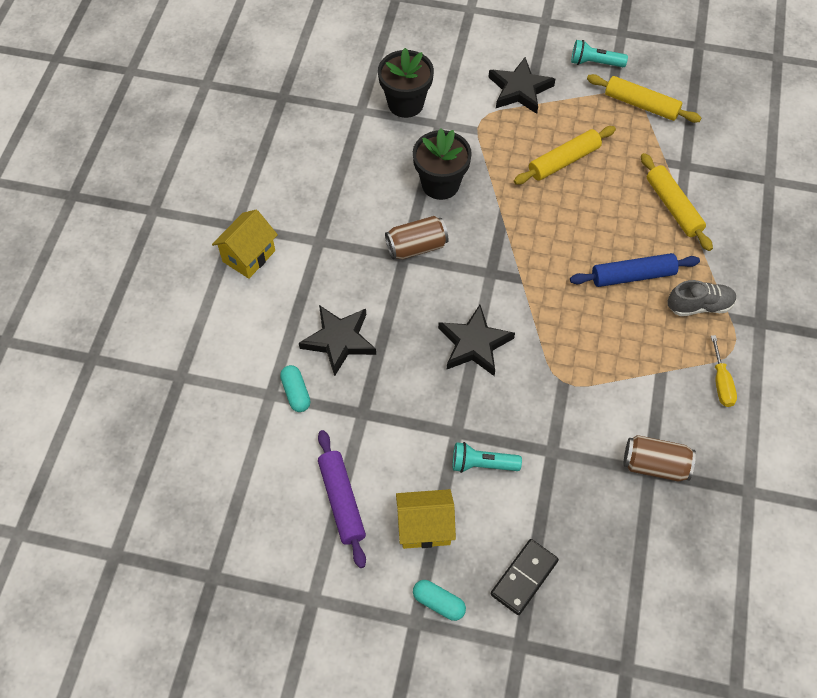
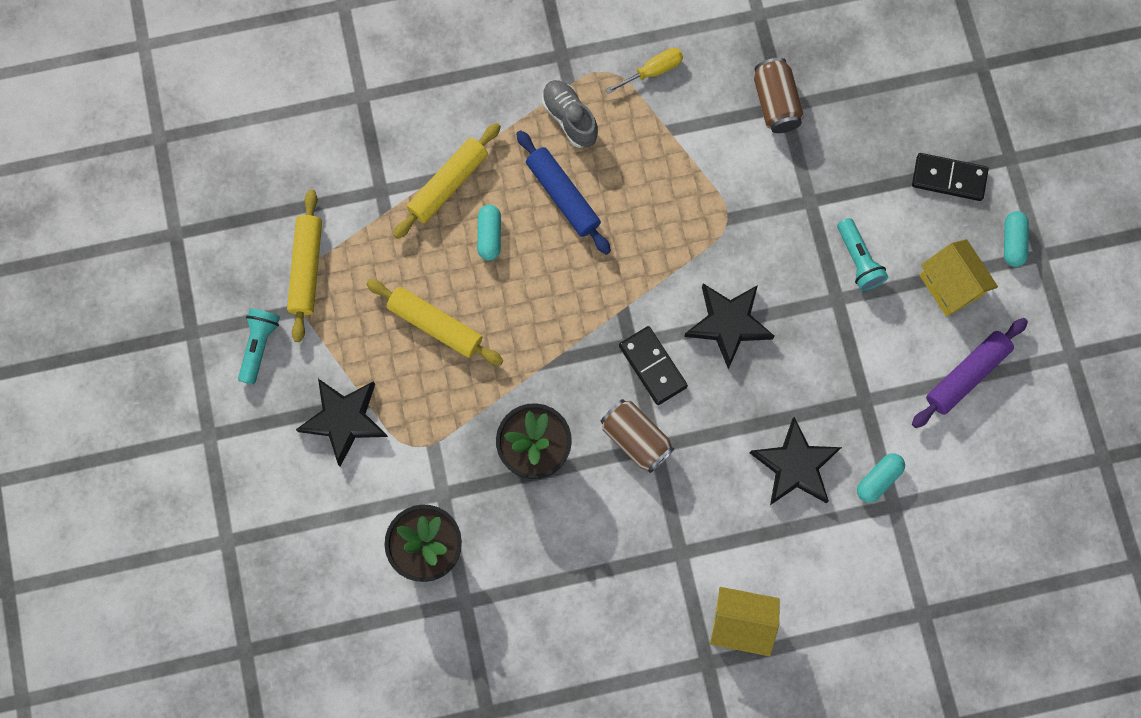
camera: 115 degrees left, 15 degrees up
(466, 279) = (652, 366): none -> black domino
(595, 63) = (259, 346): turquoise flashlight -> turquoise flashlight turned 150 degrees counterclockwise
(619, 217) = (489, 236): none -> turquoise capsule

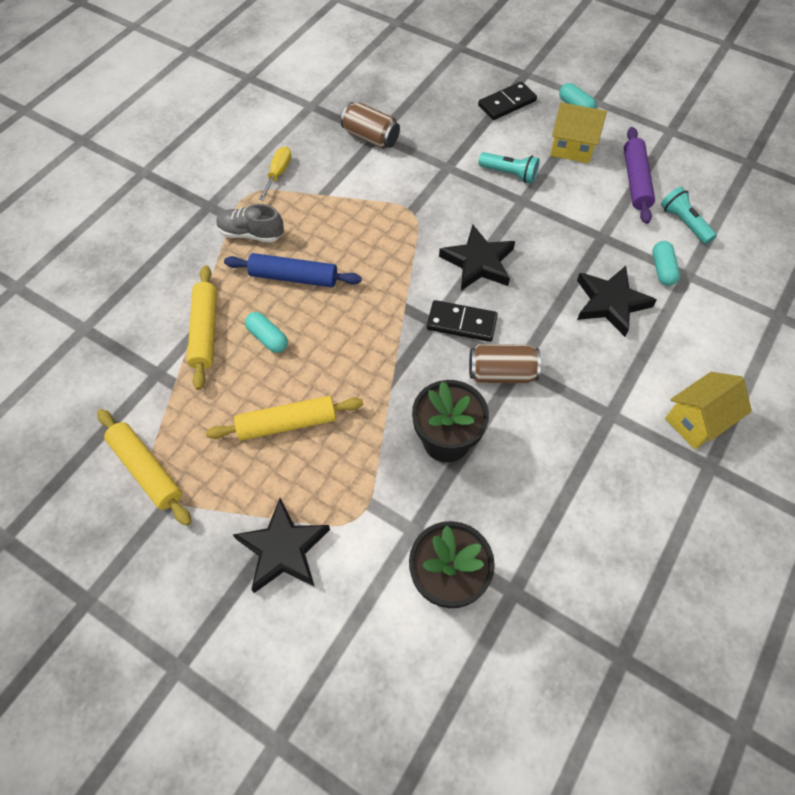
camera: 45 degrees left, 15 degrees down
(259, 346) = (158, 558): turquoise flashlight -> turquoise flashlight (684, 223)

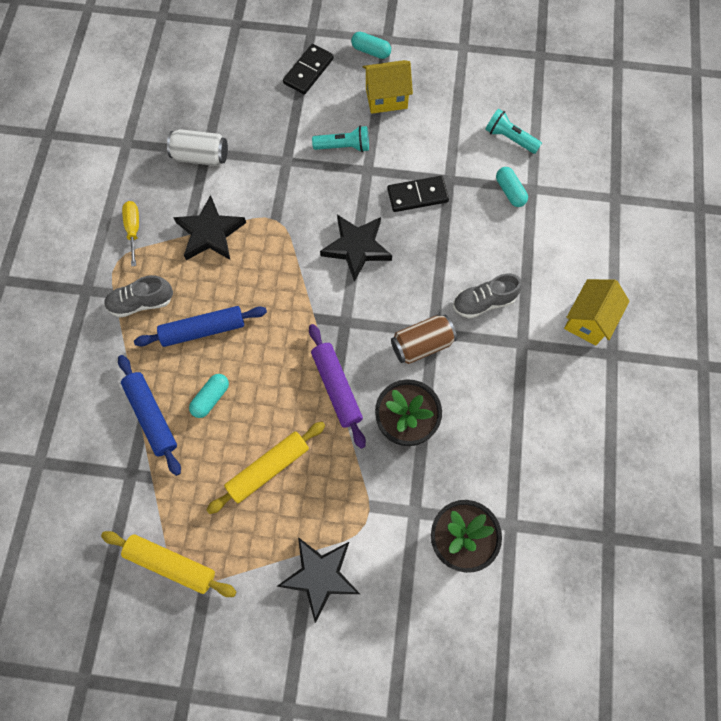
camera: 25 degrees left, 10 degrees up
(205, 331) = (151, 416): yellow rolling pin -> blue rolling pin
(268, 338) = (211, 398): turquoise capsule -> turquoise capsule turned 75 degrees counterclockwise
(371, 137) = (201, 156): brown can -> white can
(461, 323) = (369, 312): black domino -> black domino (417, 195)
(586, 359) = (484, 302): none -> grey shoe
(610, 303) = (481, 241): black star -> black star (210, 233)
(635, 181) = (454, 111): purple rolling pin -> purple rolling pin (336, 387)

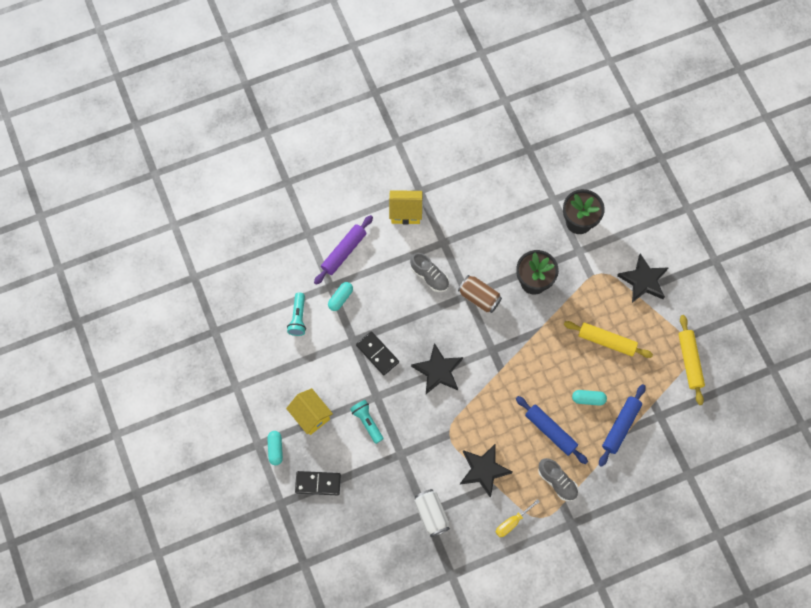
camera: 120 degrees left, 0 degrees up
(336, 387) = (536, 331): purple rolling pin -> purple rolling pin (344, 252)

